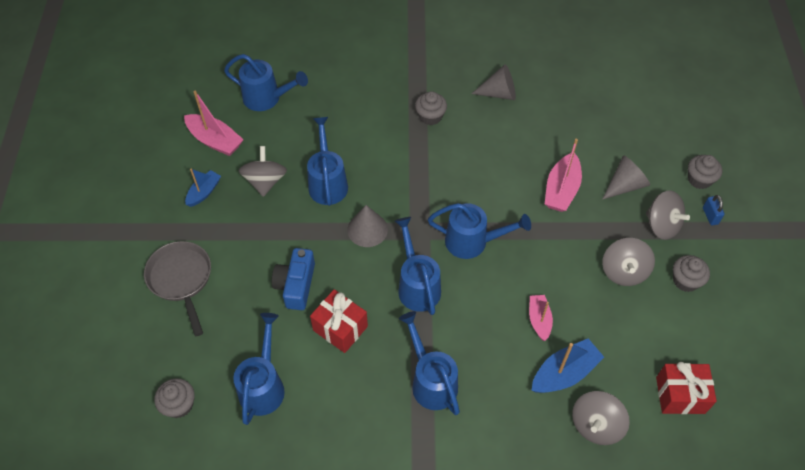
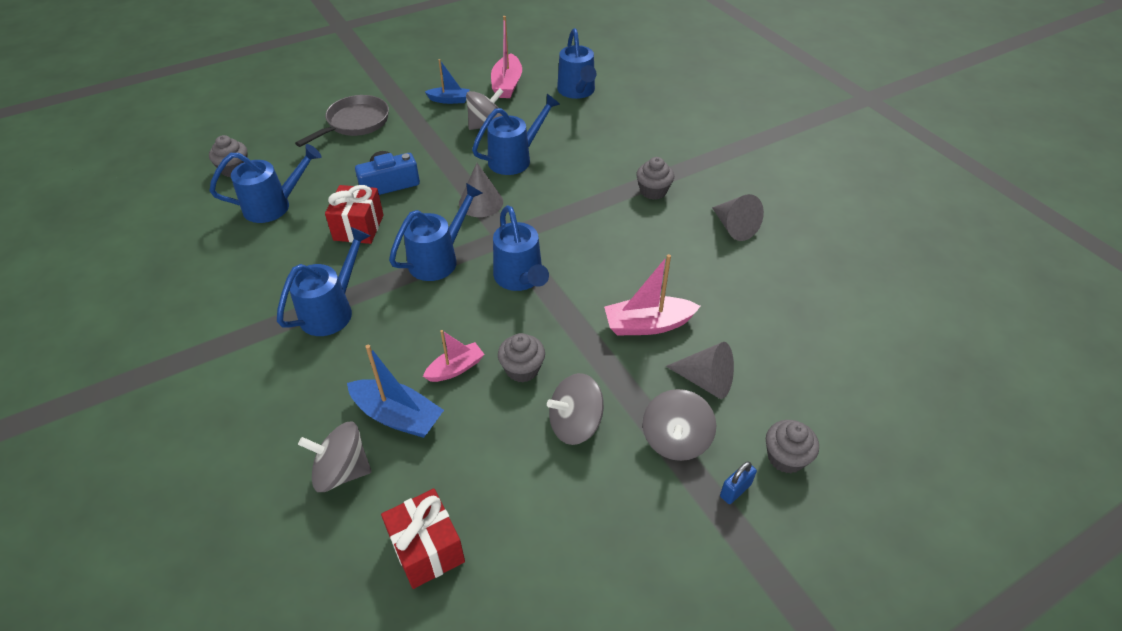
camera: 60 degrees right, 10 degrees down
(685, 280) = (607, 496): grey cupcake -> grey cupcake (522, 369)

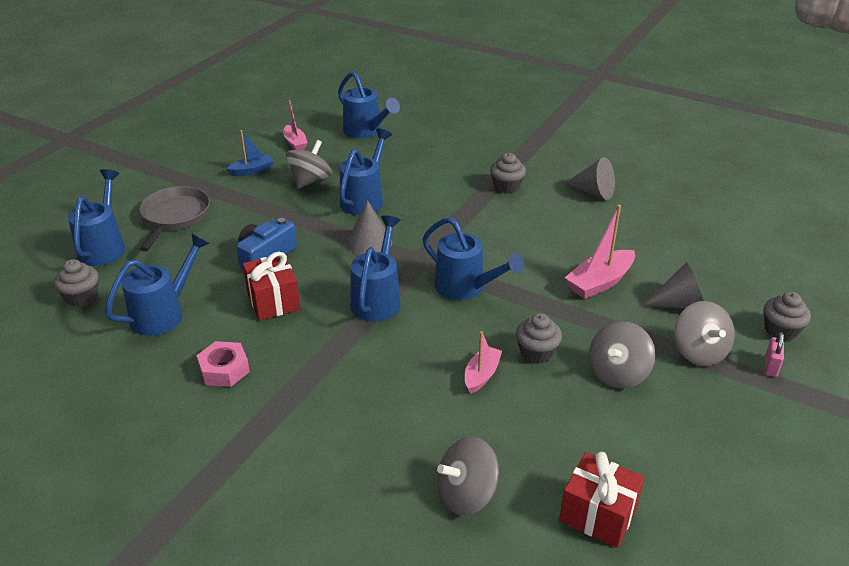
camera: 30 degrees left, 10 degrees down
(272, 273) = (224, 370): none -> pink nut
(332, 310) = (320, 376): blue watering can -> blue watering can (104, 247)
(397, 416) = (470, 431): blue boat -> none
(507, 84) = (295, 143): pink boat -> pink boat, size x0.64
(735, 490) = (771, 366): blue padlock -> pink padlock

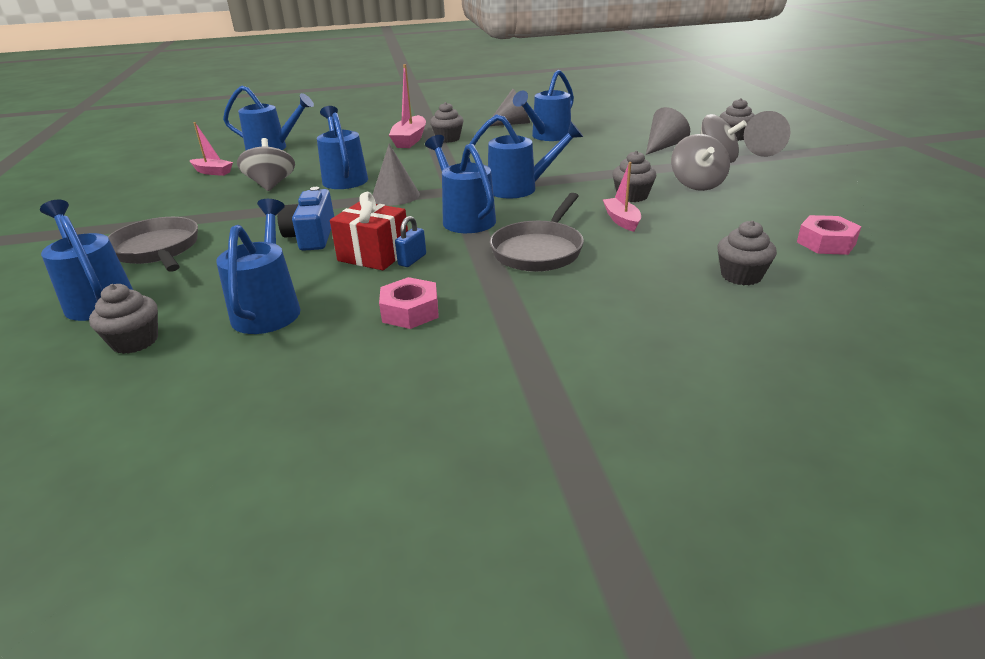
camera: 40 degrees left, 5 degrees down
(252, 171) = (196, 198): blue boat -> none
(288, 321) = (412, 260): none -> blue padlock
(374, 367) = (539, 250): none -> grey pan
(466, 494) = (741, 276): grey spinning top -> grey cupcake
(594, 229) = (547, 137): none -> blue watering can
(598, 514) = (826, 243): red gift -> pink nut
(600, 282) = (601, 155): pink boat -> pink boat (410, 140)
(771, 366) = (760, 150): pink padlock -> grey cone

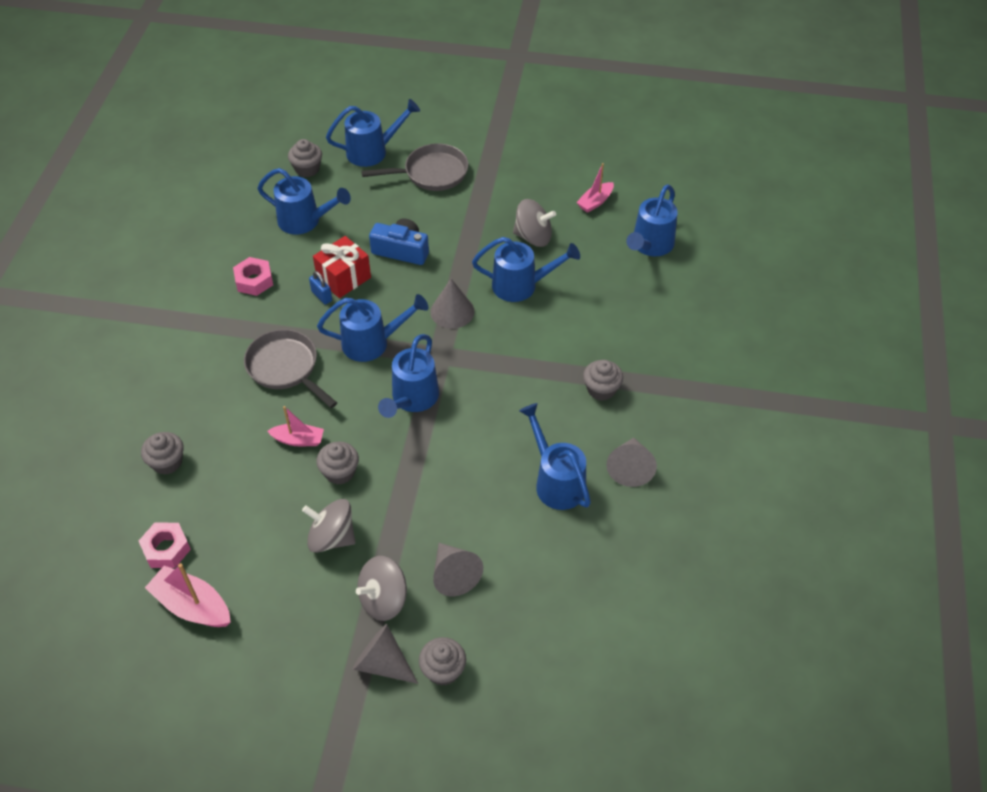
camera: 110 degrees right, 20 degrees up
(410, 140) = (616, 356): pink boat -> pink boat (192, 605)

